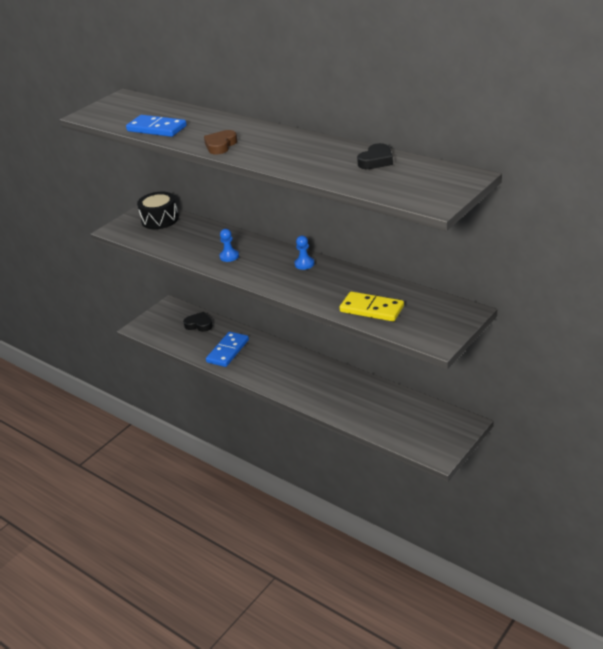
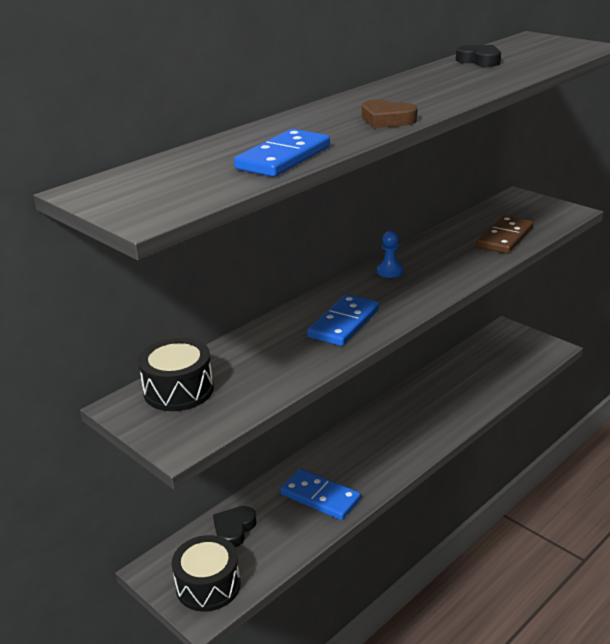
camera: 85 degrees left, 5 degrees down
(157, 325) = (208, 585): none -> black drum
(229, 256) = (344, 323): blue pawn -> blue domino
(371, 309) = (505, 238): yellow domino -> brown domino

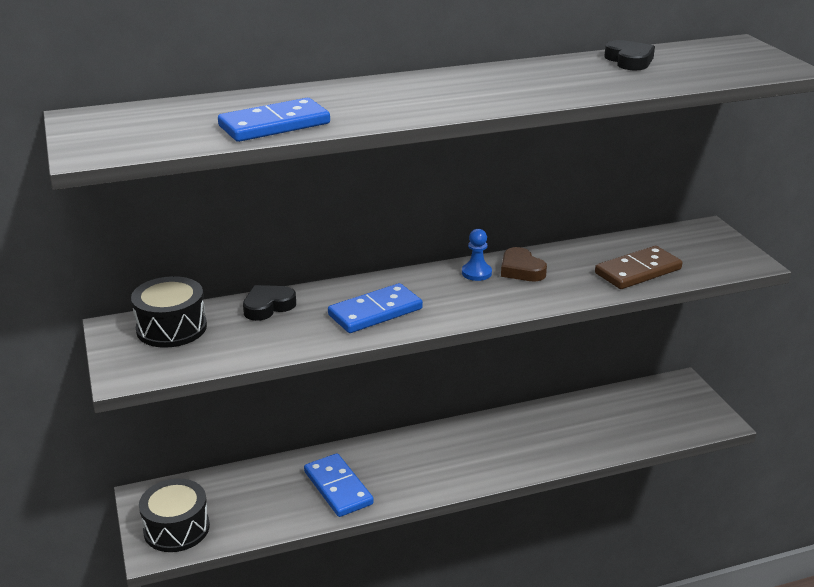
camera: 25 degrees right, 0 degrees up
(234, 529) = (238, 488): black heart -> black heart (268, 306)
(387, 120) = (425, 108): brown heart -> brown heart (521, 270)

